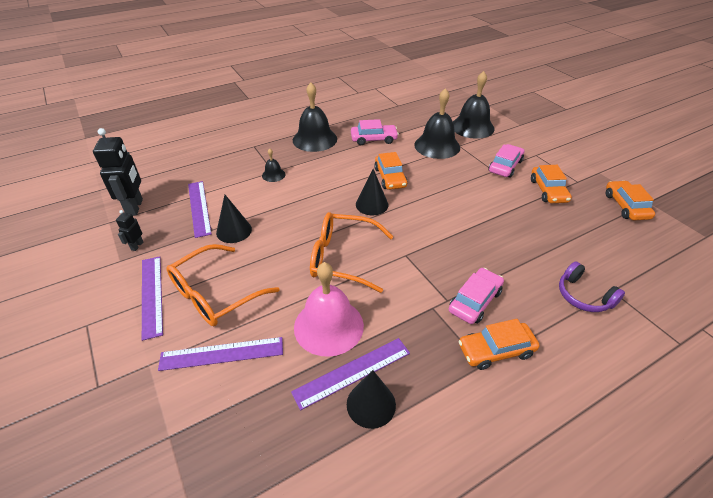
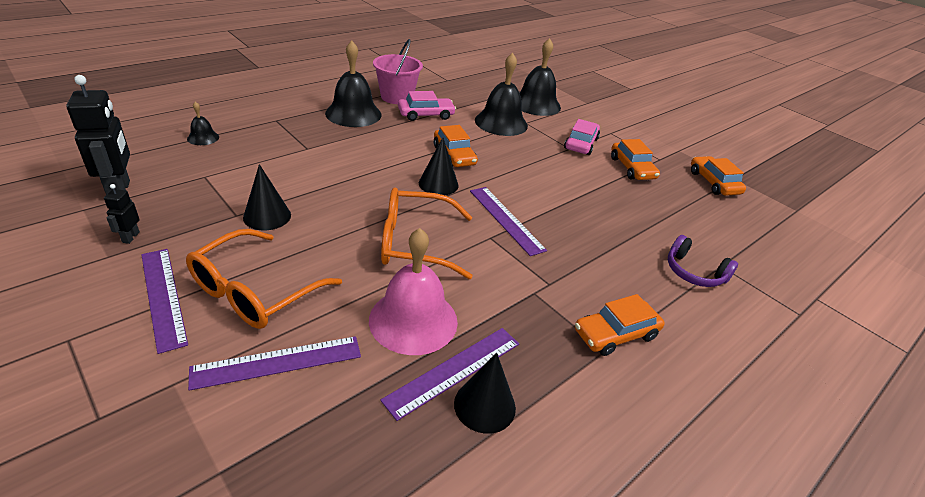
camera: 15 degrees left, 5 degrees down
(199, 208) = (214, 190): purple ruler -> purple ruler (506, 219)
(273, 175) = (308, 152): black bell -> black bell (203, 138)
(352, 123) = (397, 97): none -> pink bucket
(475, 301) = (580, 283): pink car -> none

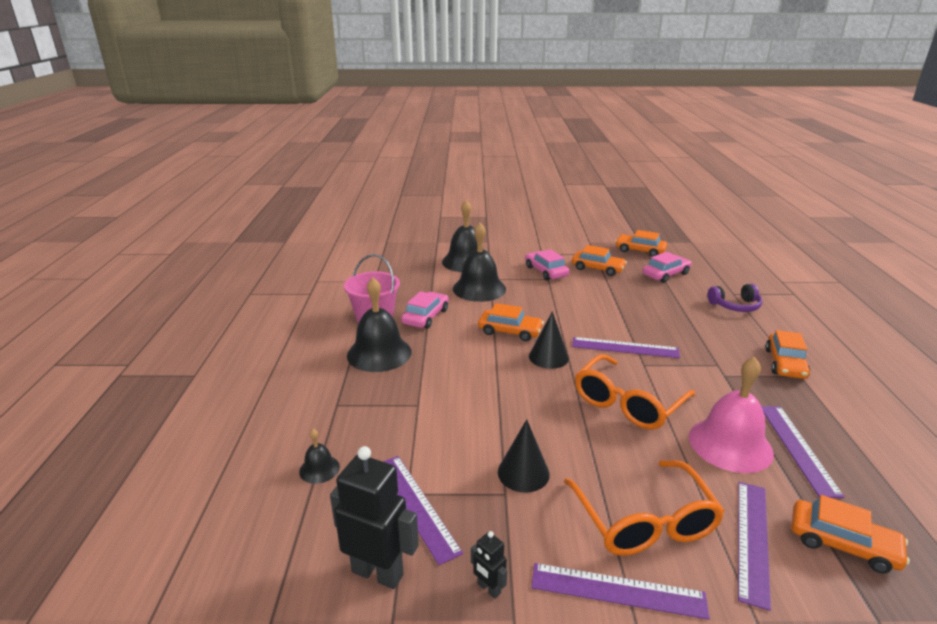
camera: 45 degrees left, 10 degrees down
(194, 183) = (416, 505): none -> purple ruler
(317, 430) = (842, 544): none -> orange car
(484, 405) = (839, 449): black cone -> none
(688, 210) = (666, 274): none -> pink car

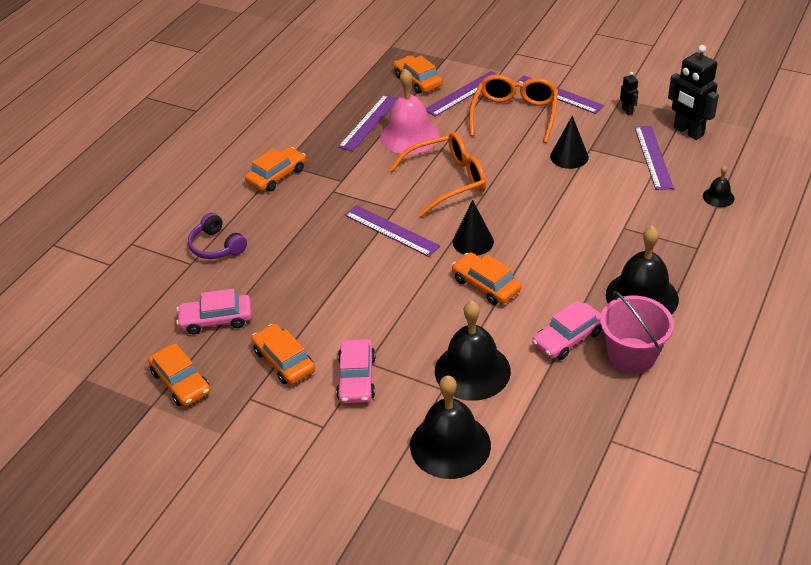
camera: 150 degrees left, 15 degrees up
(735, 306) = (217, 246): purple headphones -> purple headphones turned 150 degrees counterclockwise

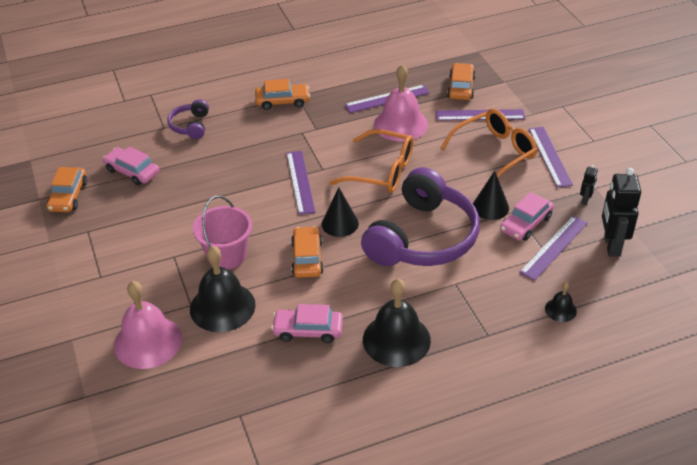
camera: 40 degrees right, 0 degrees up
(284, 361) = (132, 222): orange car -> none
(356, 378) = (154, 261): pink car -> pink car (526, 223)
(450, 445) = (148, 341): black bell -> pink bell
(552, 210) = (422, 238): none -> purple headphones
(631, 355) = (331, 373): pink bucket -> pink bucket (227, 255)

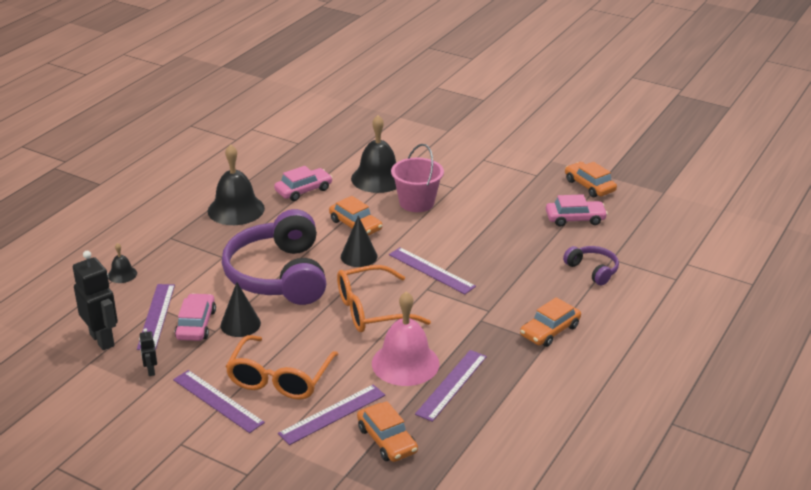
camera: 140 degrees right, 10 degrees down
(148, 341) = (400, 147): pink bell -> none

